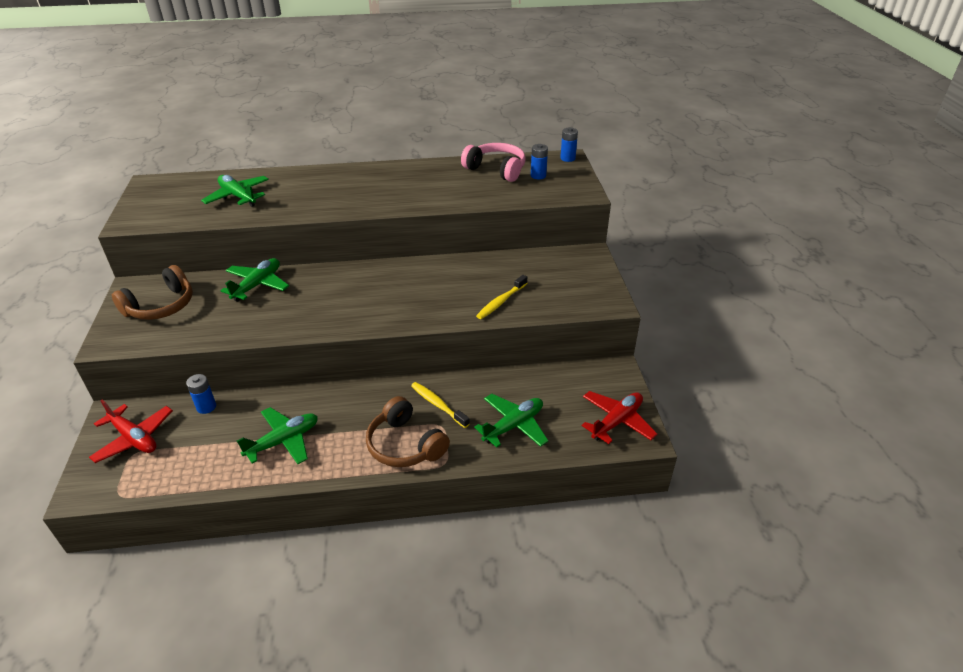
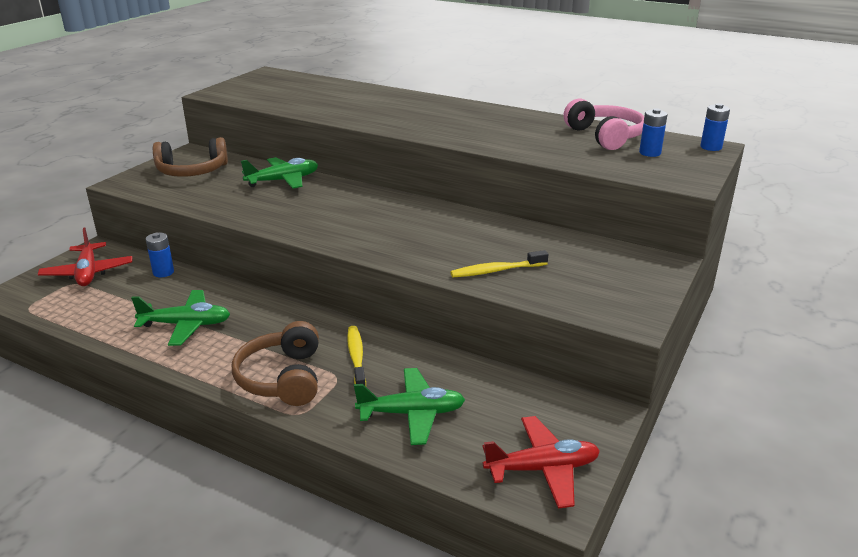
camera: 35 degrees right, 10 degrees down
(238, 196) = (321, 97): green plane -> none

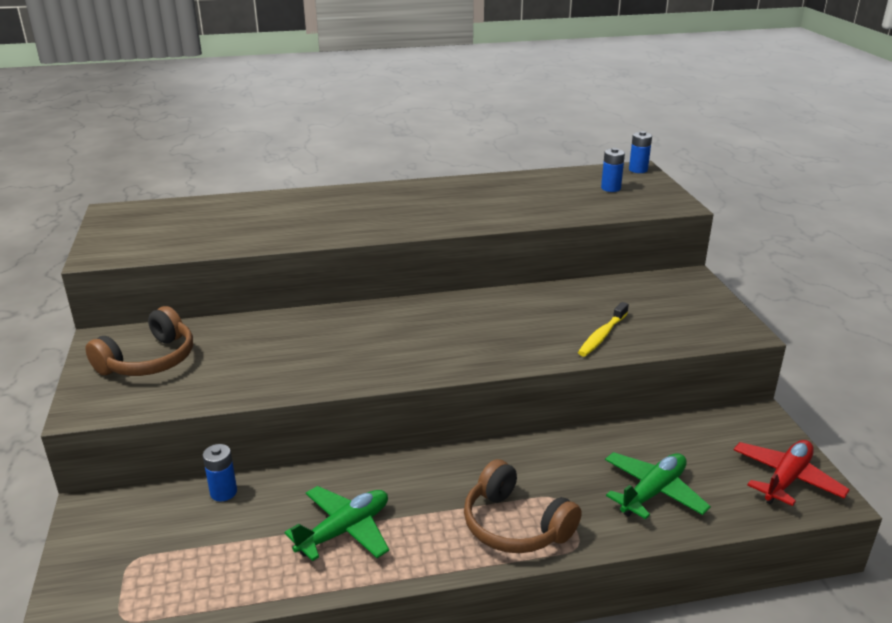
camera: 40 degrees left, 0 degrees up
(88, 272) = (129, 539): red plane -> none
(283, 180) = (274, 330): green plane -> none
(356, 357) = (542, 471): yellow toothbrush -> none
(605, 136) = (556, 184): pink headphones -> none

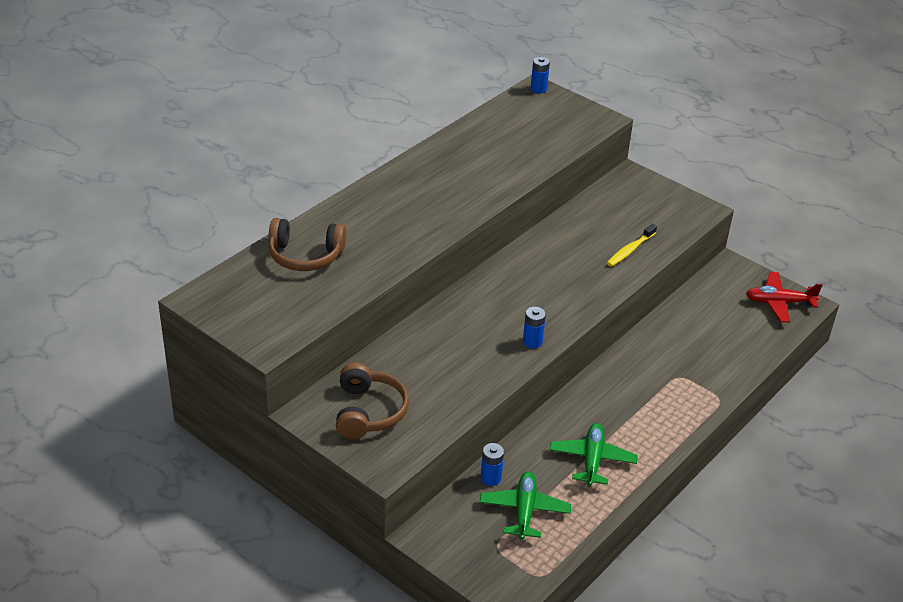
camera: 40 degrees left, 10 degrees up
(515, 525) = (677, 405): brown headphones -> brown headphones (305, 255)
(602, 336) = (630, 250): yellow toothbrush -> yellow toothbrush turned 45 degrees clockwise
(610, 188) = (542, 118): blue battery -> blue battery (532, 342)
(653, 492) = (724, 346): green plane -> green plane (524, 511)
(786, 479) = (779, 302): red plane -> red plane turned 90 degrees counterclockwise

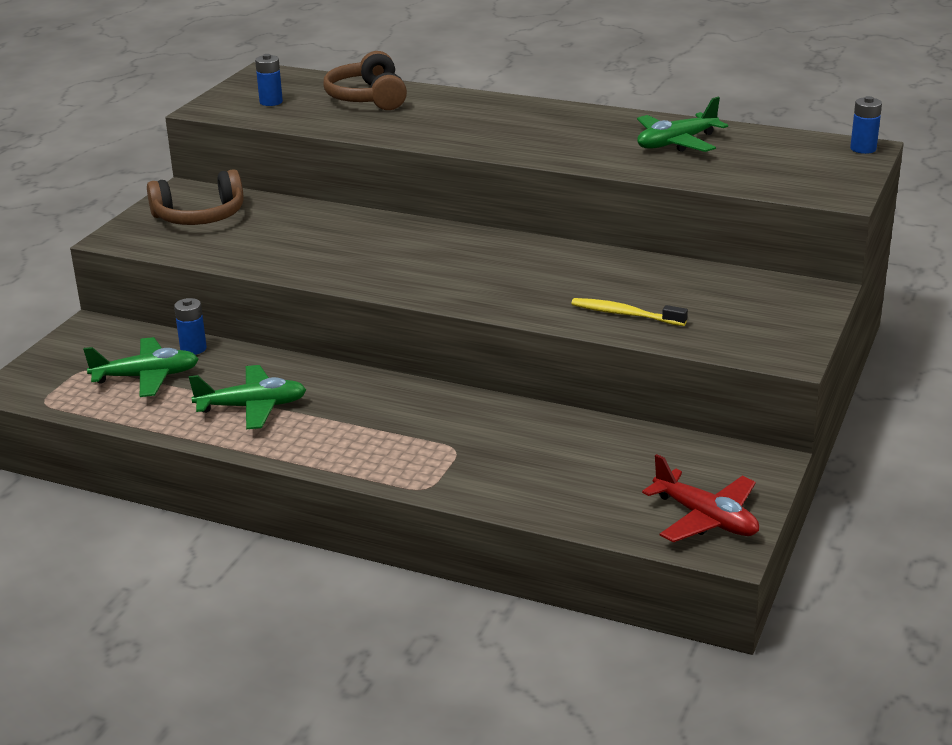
camera: 75 degrees right, 10 degrees down
(488, 148) = (676, 143): none -> green plane
(532, 342) = (373, 280): blue battery -> blue battery (271, 102)
(779, 302) = (705, 518): red plane -> red plane turned 150 degrees clockwise

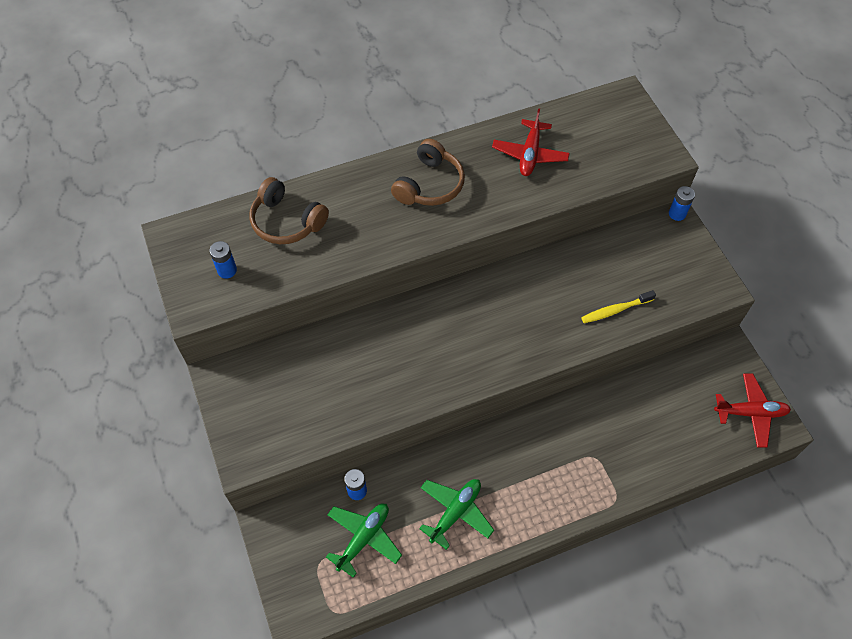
camera: 45 degrees left, 30 degrees up
(200, 216) = (267, 396): brown headphones -> brown headphones (429, 184)
(676, 143) = (530, 154): green plane -> red plane
(863, 149) = (626, 97): blue battery -> blue battery (677, 214)

